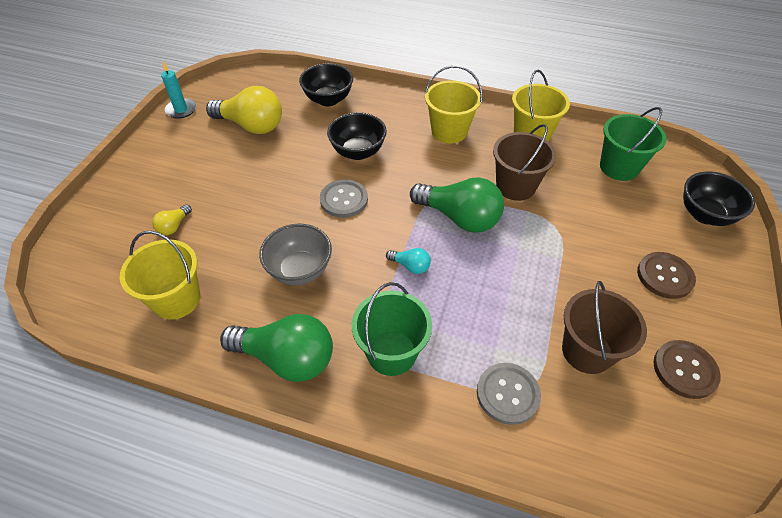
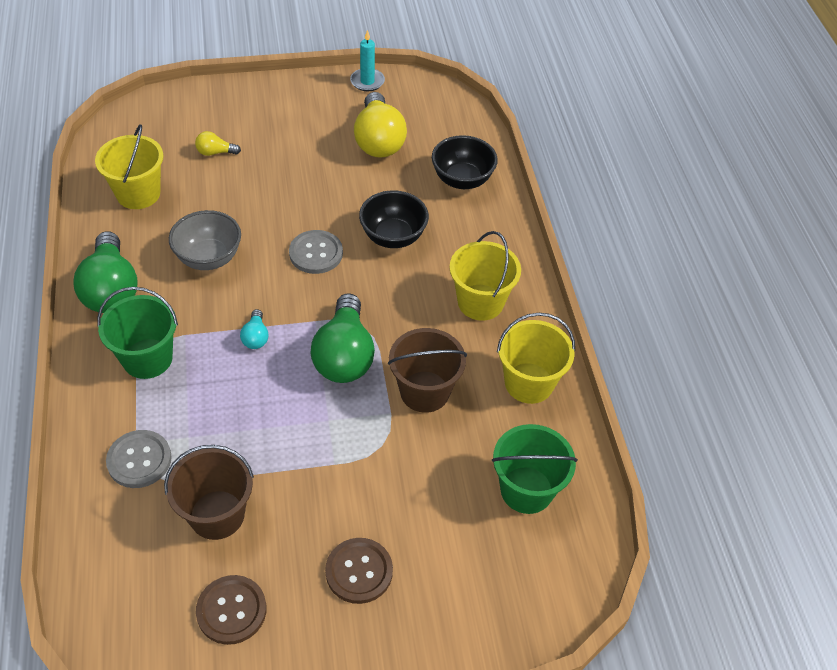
camera: 60 degrees right, 0 degrees up
(705, 215) = (492, 603): black bowl -> none

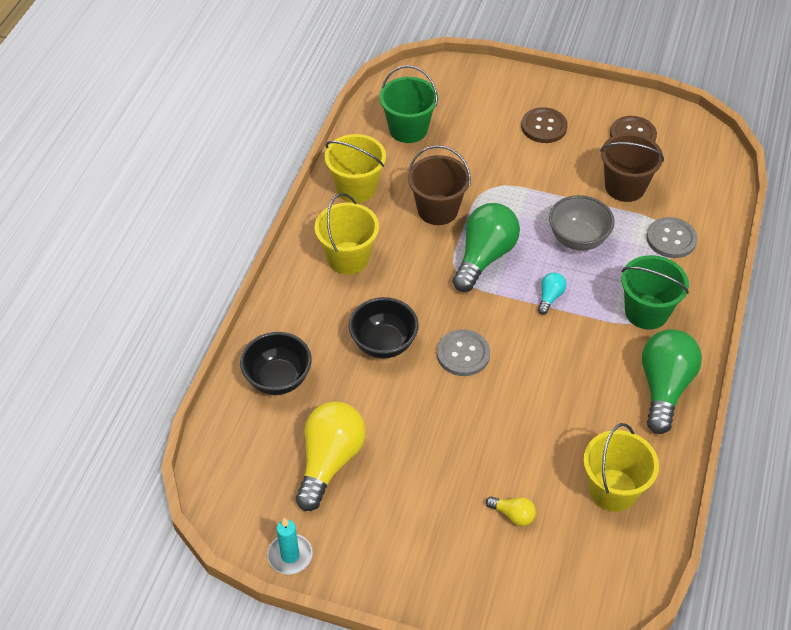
camera: 150 degrees left, 0 degrees up
(209, 258) = (564, 386): grey bowl -> grey bowl (578, 239)

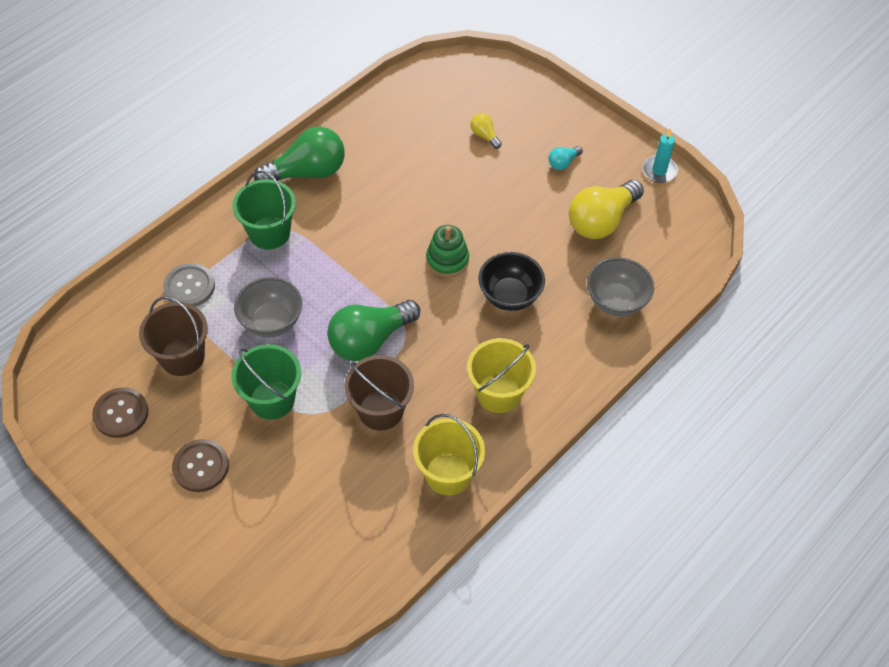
camera: 155 degrees left, 5 degrees up
(278, 379) = (616, 302): black bowl -> grey bowl
(408, 129) = (348, 530): green bucket -> green bucket (272, 399)
(463, 354) = (447, 260): grey button -> green stacking toy
(550, 297) = (339, 278): turquoise light bulb -> turquoise light bulb (563, 163)
(613, 490) = (402, 123): yellow bucket -> none
(664, 387) = (307, 172): green light bulb -> green light bulb turned 150 degrees counterclockwise

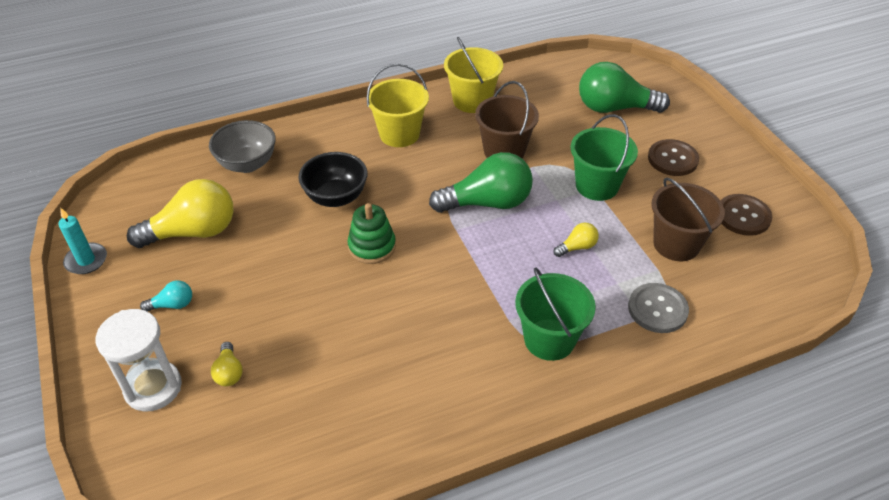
camera: 155 degrees left, 10 degrees down
(271, 322) = (577, 247): grey bowl -> yellow light bulb
(307, 172) = (473, 403): green light bulb -> green light bulb (614, 108)
(526, 111) = (153, 387): none -> white hourglass

